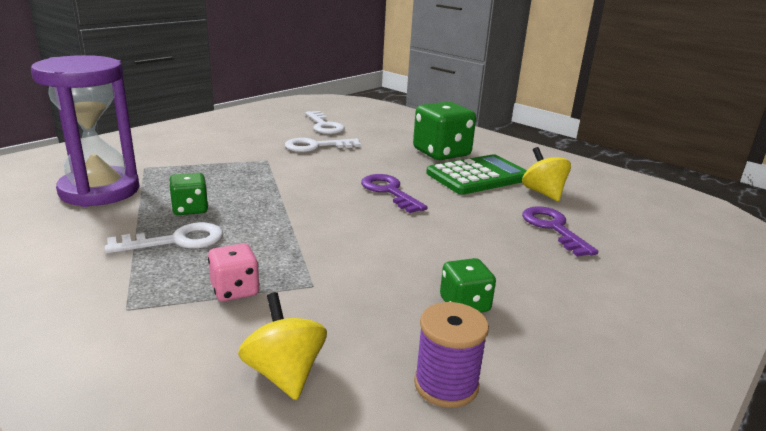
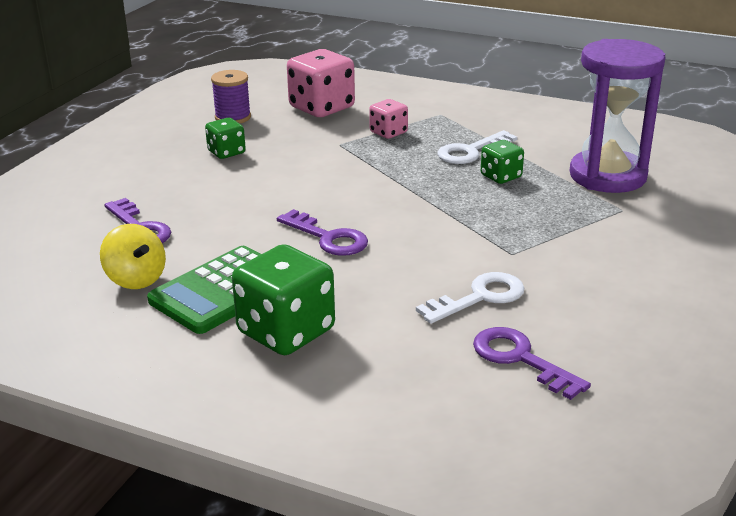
camera: 165 degrees right, 5 degrees up
(284, 373) = (321, 108): yellow spinning top -> pink dice
(324, 126) = (520, 359): white key -> purple key

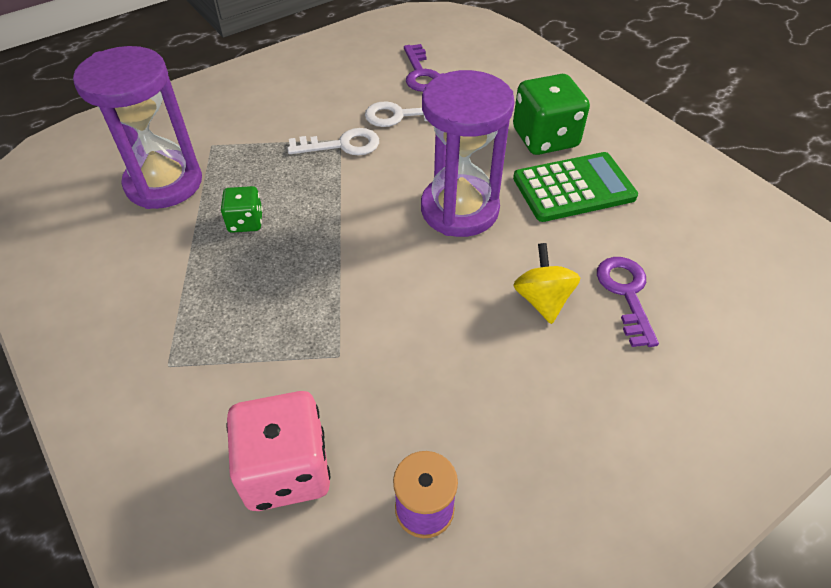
camera: 150 degrees left, 20 degrees up
(136, 279) = (641, 227): yellow spinning top -> yellow spinning top (542, 300)
(226, 152) = (479, 404): green dice -> none
(328, 238) = (459, 209): purple key -> purple hourglass
(388, 132) = (265, 353): pink dice -> none
(471, 151) = (224, 272): white key -> white key (342, 145)

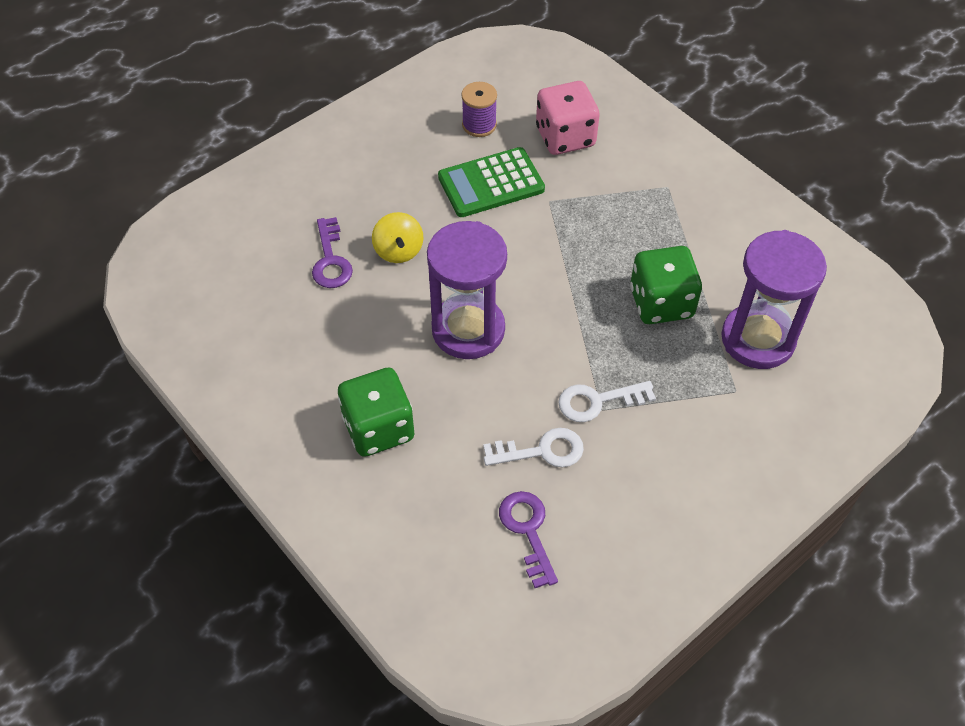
camera: 175 degrees right, 5 degrees up
(245, 222) = (661, 303): green dice -> green dice, size x1.83
(573, 188) = (357, 362): green calculator -> green calculator (491, 183)

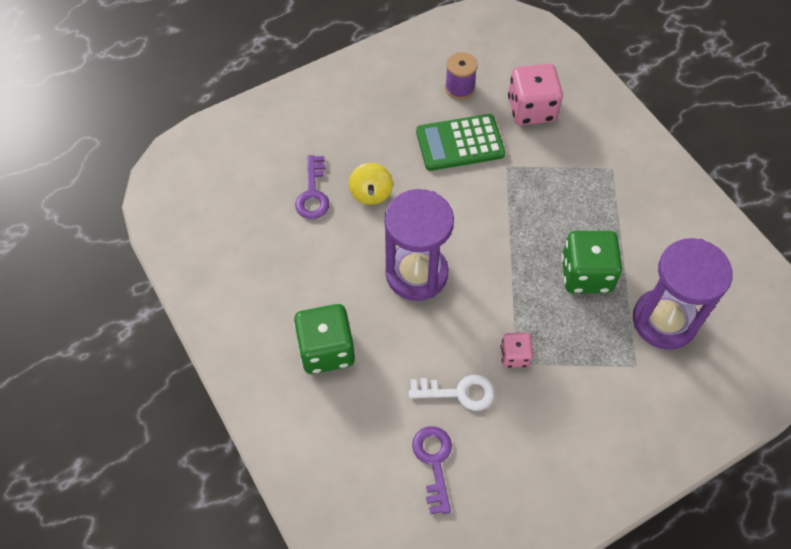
camera: 10 degrees right, 5 degrees up
(598, 401) = (514, 356): white key -> pink dice

